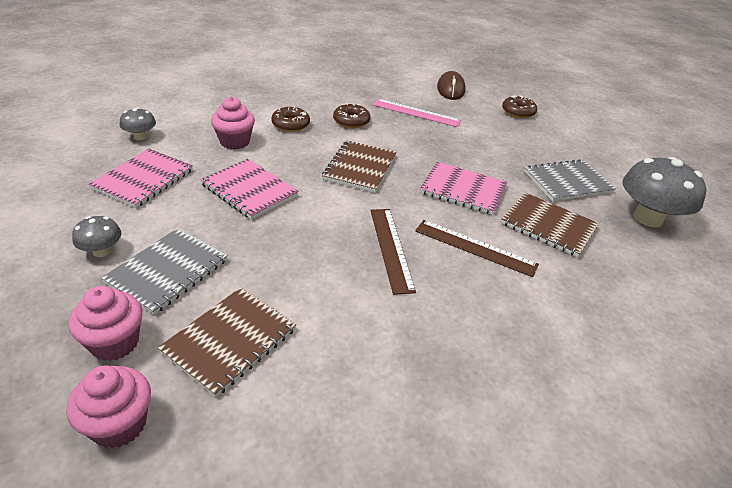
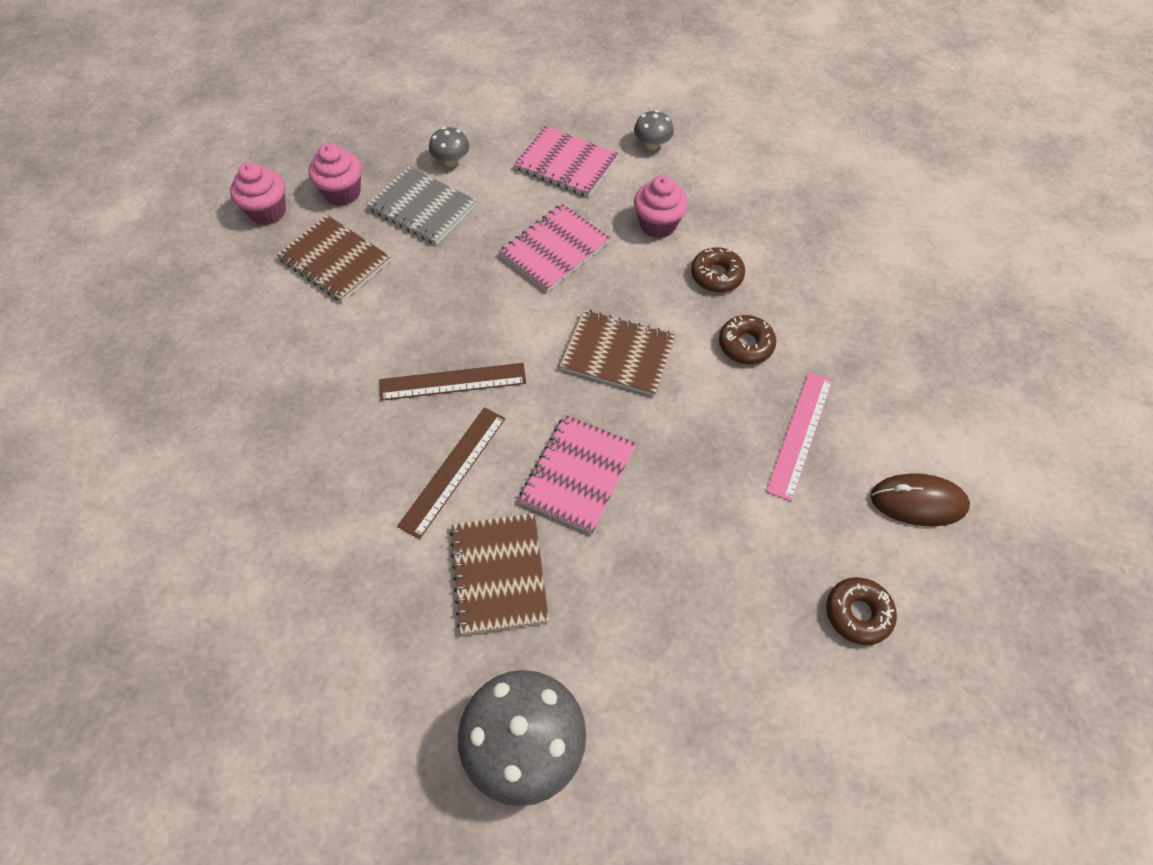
camera: 95 degrees right, 20 degrees up
(548, 226) = (499, 574): brown notebook -> brown notebook turned 45 degrees counterclockwise
(567, 182) = (616, 637): grey notebook -> none

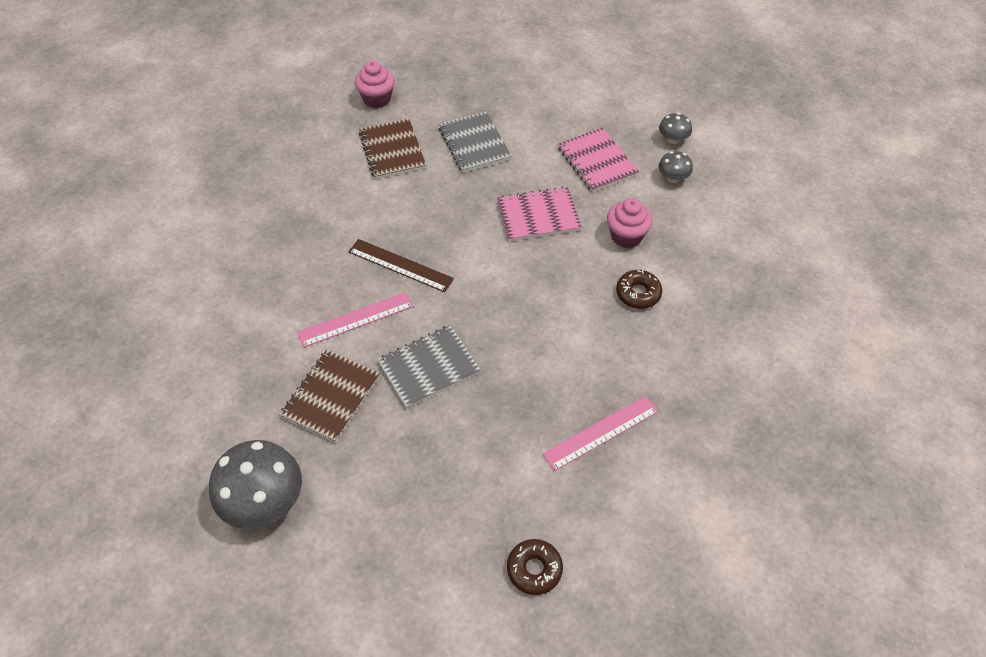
camera: 35 degrees right, 5 degrees down
(342, 193) = (432, 109): pink cupcake -> none
(451, 161) = (519, 121): grey mushroom -> grey mushroom (673, 139)
(453, 470) = (355, 319): brown ruler -> pink ruler
(578, 474) = (428, 368): pink notebook -> grey notebook
(617, 354) = (520, 307): brown notebook -> none
(745, 345) = (616, 351): brown donut -> none
(918, 502) = (646, 529): brown mouse -> none

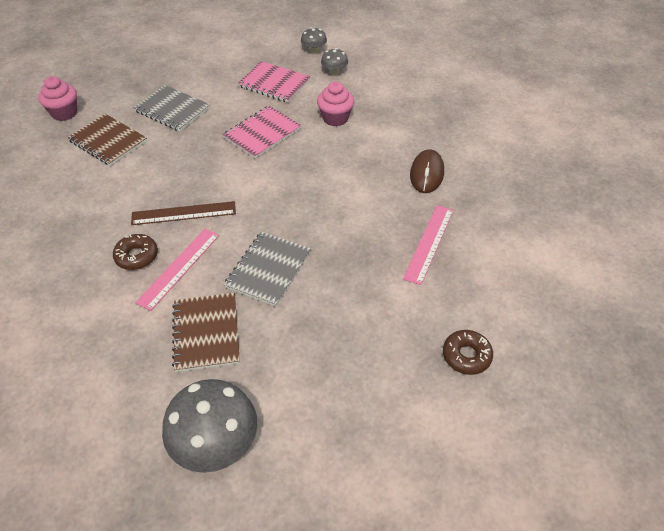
camera: 35 degrees left, 5 degrees down
(638, 293) = (374, 148): brown donut -> brown donut (137, 256)
(667, 354) = (427, 173): none -> brown mouse

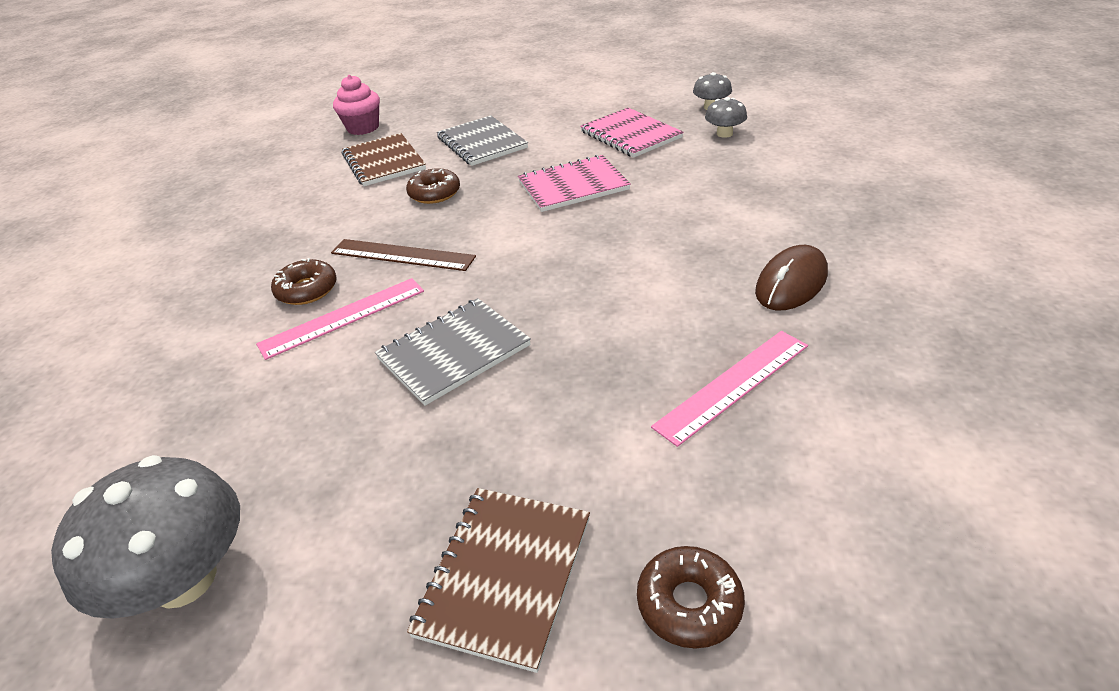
camera: 30 degrees right, 10 degrees down
(169, 160) = (434, 193): none -> brown donut
(206, 333) = (306, 411): brown notebook -> brown notebook (505, 575)
(335, 118) = (689, 186): pink cupcake -> none

